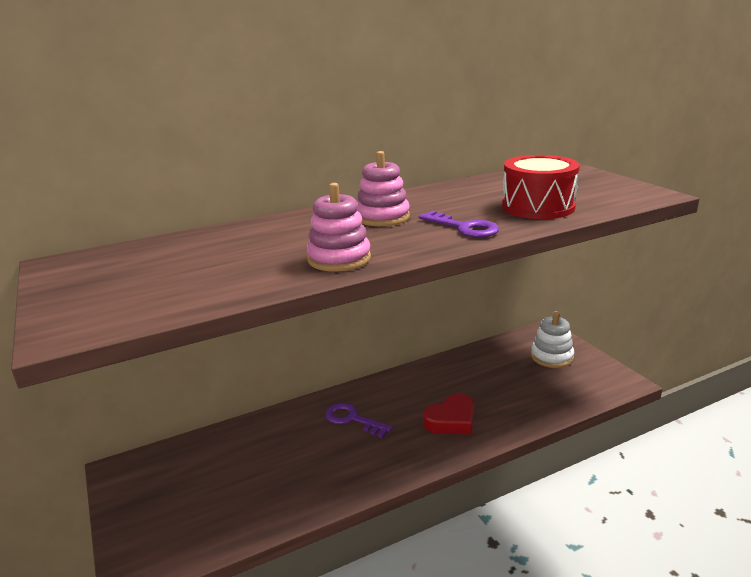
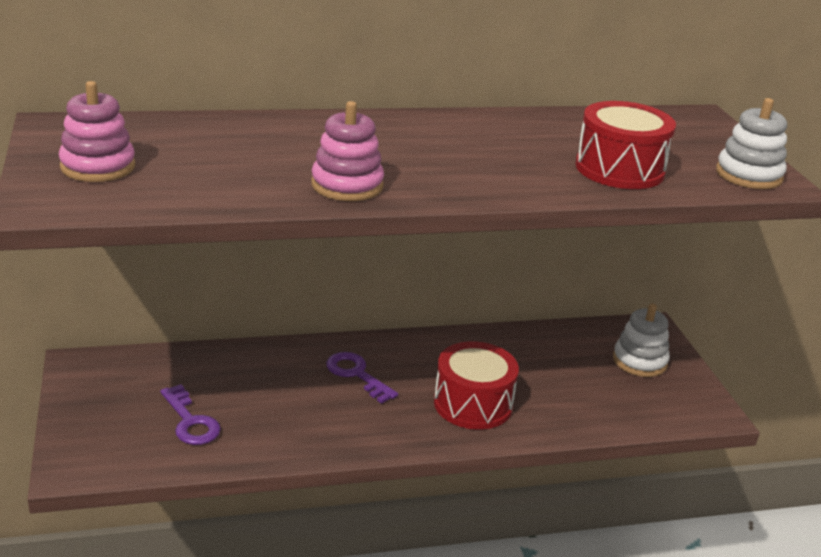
camera: 10 degrees right, 5 degrees up
(382, 217) = (427, 143): pink stacking toy -> pink stacking toy (98, 166)
(451, 420) = (473, 404): red heart -> red drum
(464, 227) = (510, 177): purple key -> purple key (190, 421)
(629, 193) = (748, 175): none -> white stacking toy

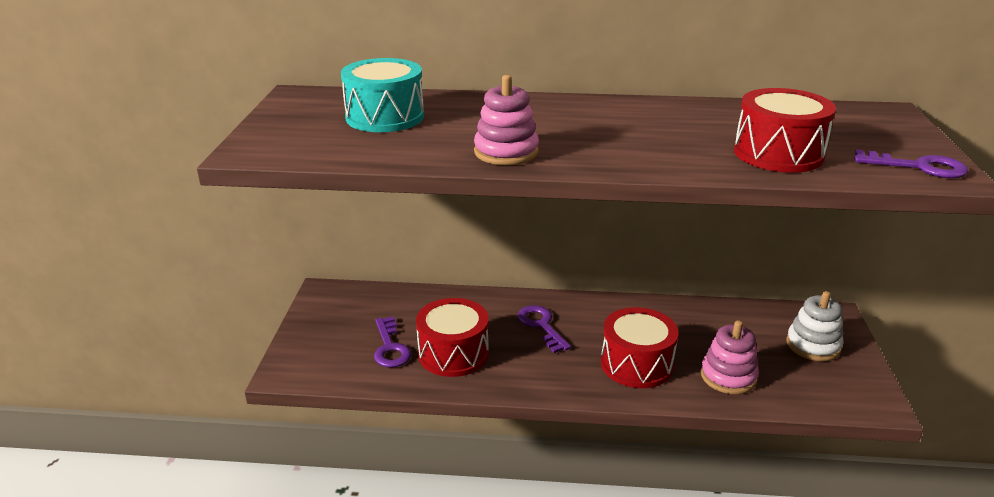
camera: 20 degrees right, 0 degrees up
(98, 166) = (309, 126): pink stacking toy -> pink stacking toy (728, 376)
(183, 150) = (385, 117): none -> turquoise drum
(268, 419) = (453, 353): none -> red drum
(748, 175) = (918, 167): white stacking toy -> purple key

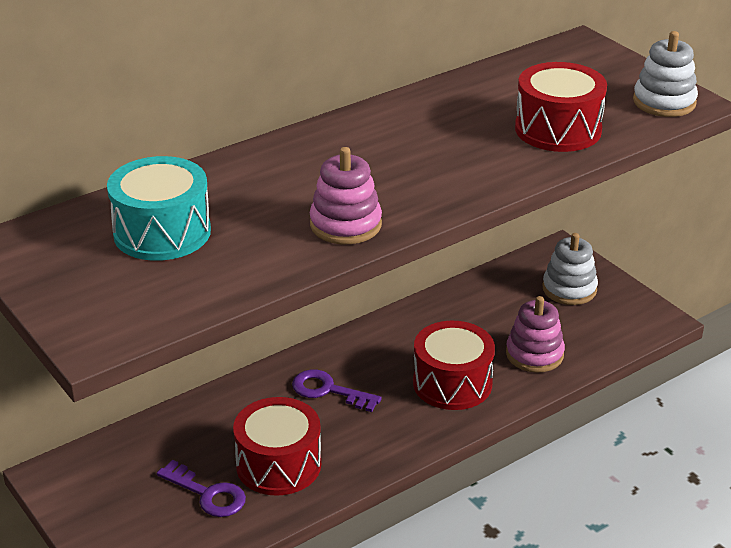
camera: 40 degrees left, 5 degrees up
(918, 167) = (664, 102): purple key -> white stacking toy

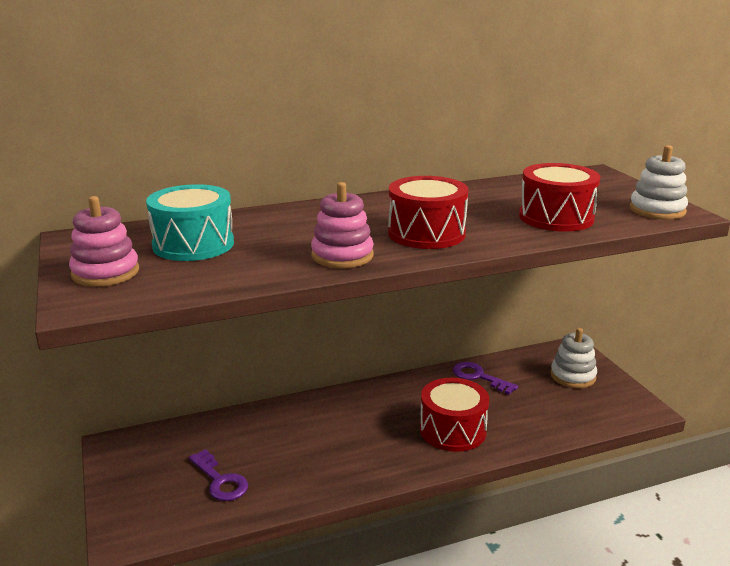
camera: 15 degrees right, 10 degrees down
(278, 465) = (286, 468): red drum -> red drum (426, 233)
(328, 390) = (351, 419): purple key -> purple key (479, 377)
(534, 354) = (529, 419): pink stacking toy -> pink stacking toy (105, 273)

